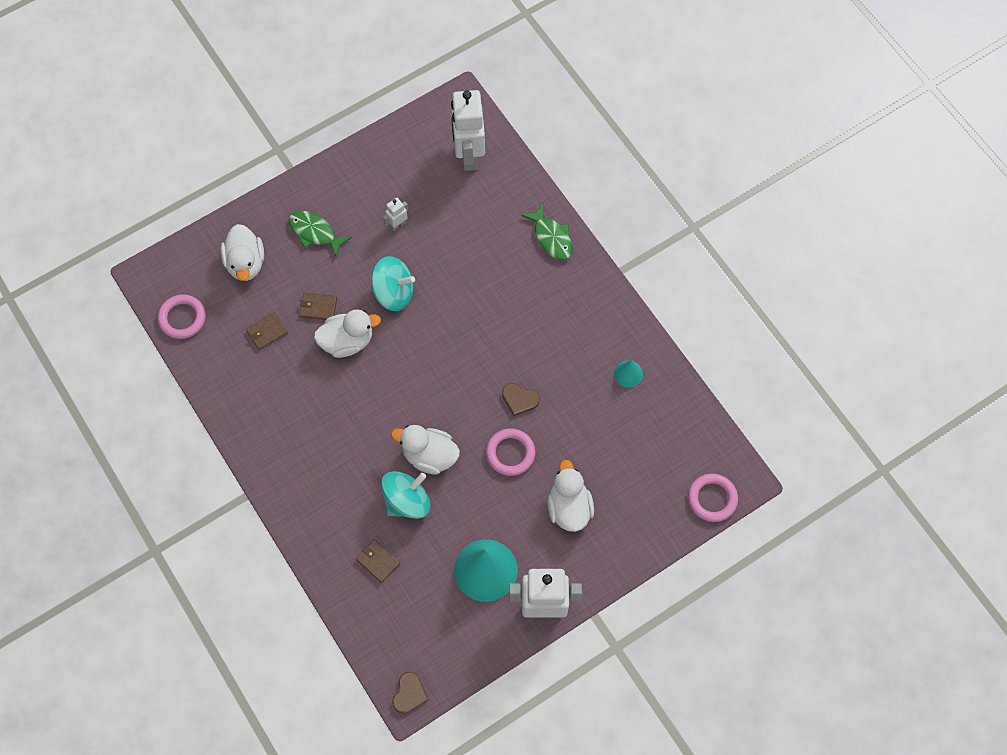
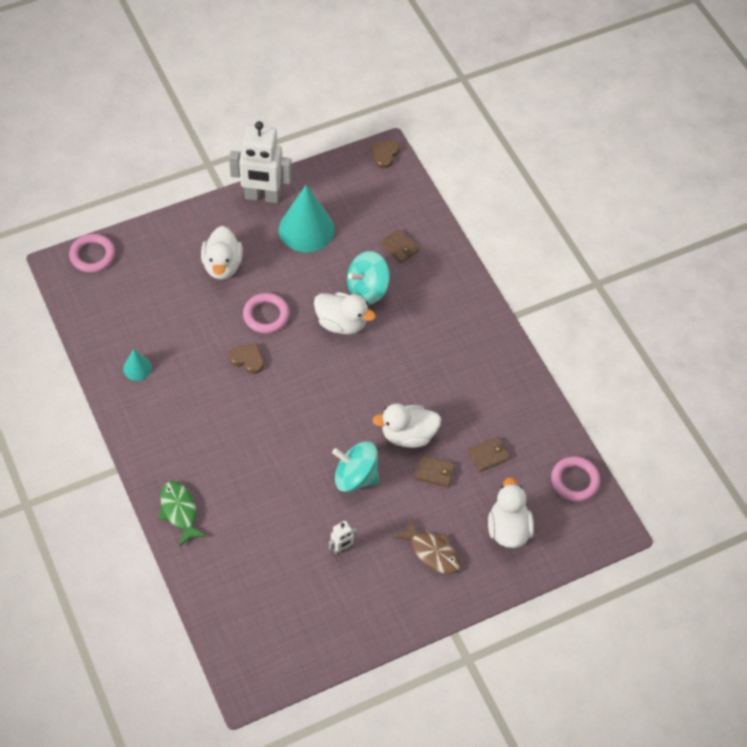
camera: 175 degrees left, 10 degrees down
(315, 232) = (432, 552): green fish -> brown fish
(468, 155) = (250, 618): white robot -> none

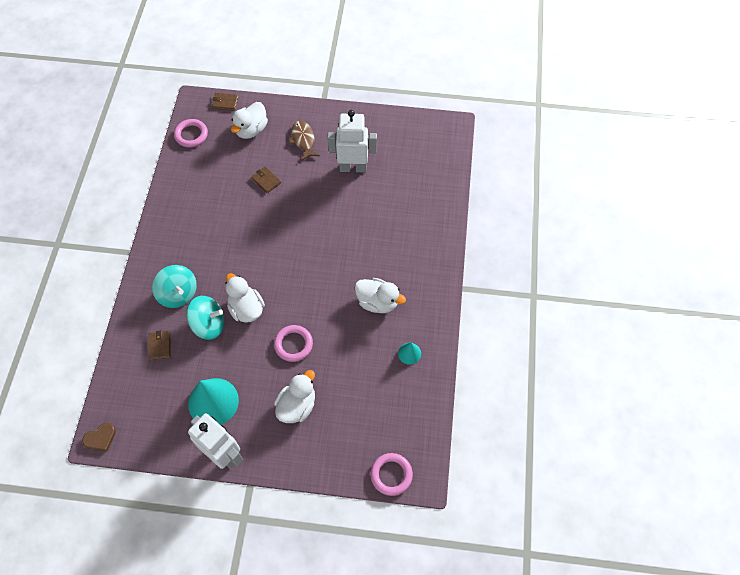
camera: 145 degrees left, 5 degrees up
(179, 511) = (436, 238): green fish -> none
(248, 359) = (329, 317): brown heart -> none
(342, 548) = (353, 167): white robot -> white robot, size x2.27
(355, 477) = (315, 202): turquoise spinning top -> turquoise spinning top (178, 294)
(408, 435) = (264, 210): white duck -> white duck (377, 302)
(488, 455) = (226, 173): brown wallet -> brown wallet (225, 102)

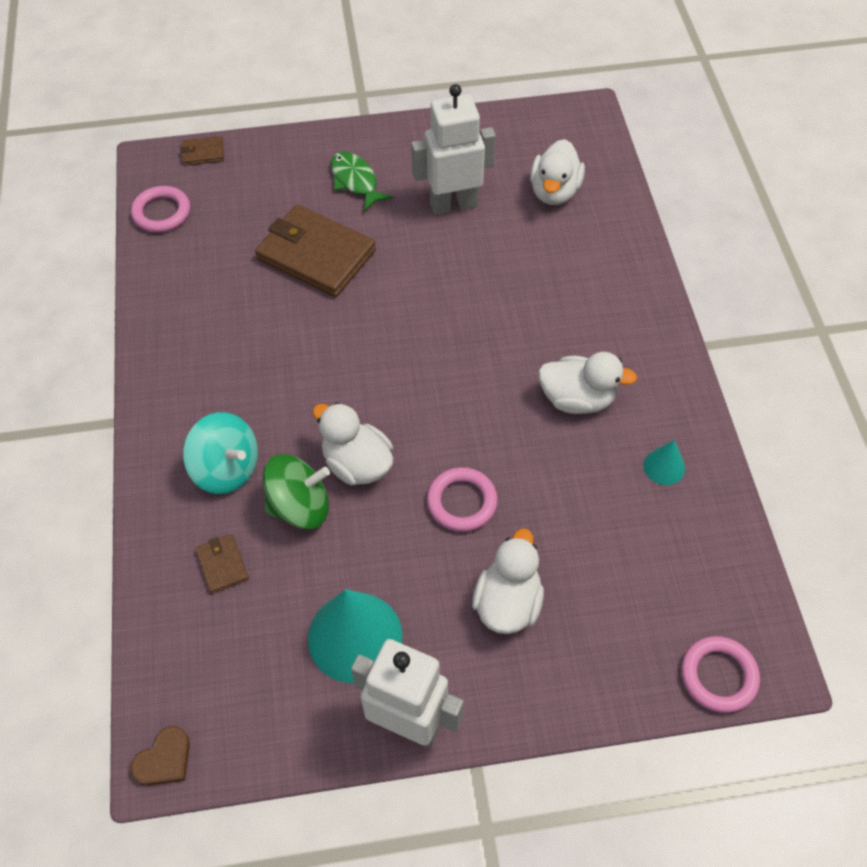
camera: 15 degrees left, 5 degrees down
(209, 324) = (300, 506): turquoise spinning top -> green spinning top
(251, 130) = (262, 184): white duck -> white duck (554, 192)
(266, 180) = (316, 255): brown wallet -> brown wallet, size x2.24
(303, 140) = (355, 181): brown fish -> green fish

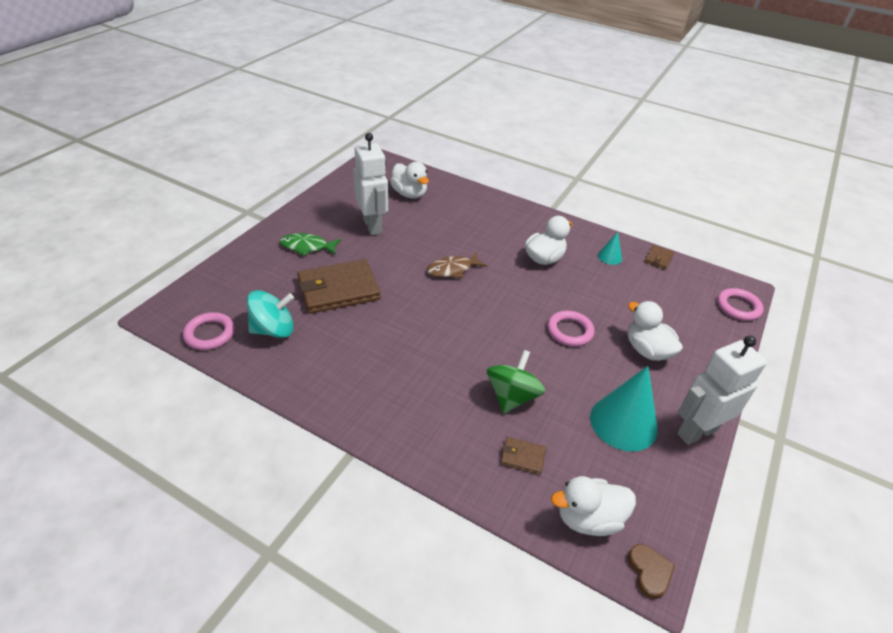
camera: 55 degrees left, 15 degrees down
(203, 153) = (190, 290): brown wallet -> brown wallet (658, 258)
(226, 469) = (451, 415): turquoise spinning top -> turquoise spinning top (273, 330)
(357, 464) = (506, 356): white duck -> white duck (588, 518)
(453, 204) = (373, 226): white robot -> white robot turned 135 degrees clockwise
(455, 325) = (453, 269): none -> brown fish

